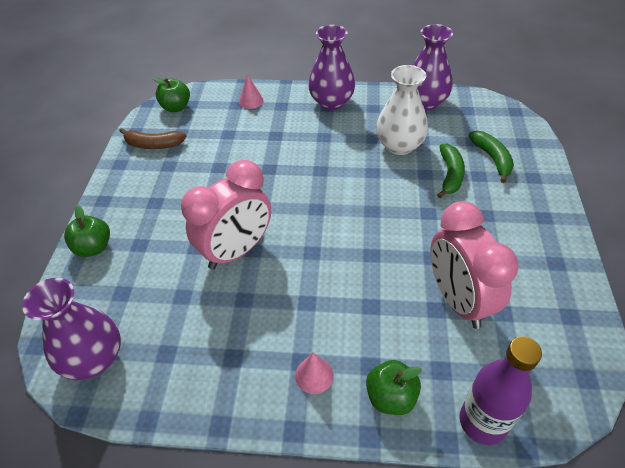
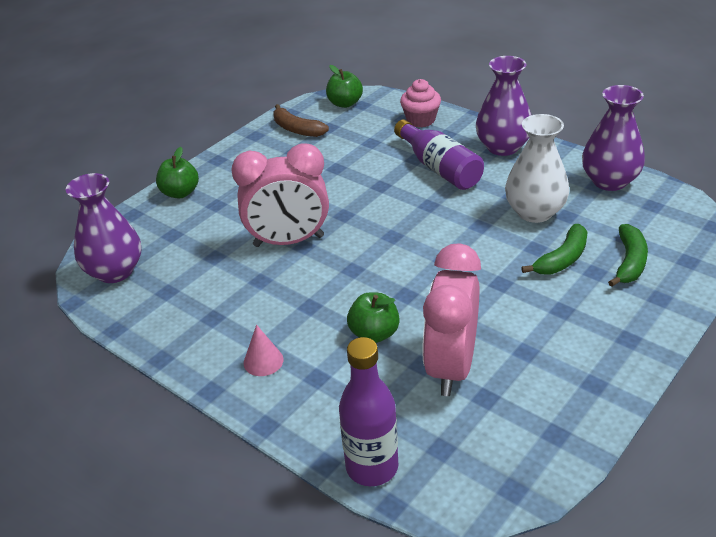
camera: 35 degrees right, 10 degrees down
(251, 101) = (420, 120): pink cone -> pink cupcake
(301, 136) = (439, 168): none -> purple bottle
(391, 397) = (311, 408): green apple -> green apple (374, 334)

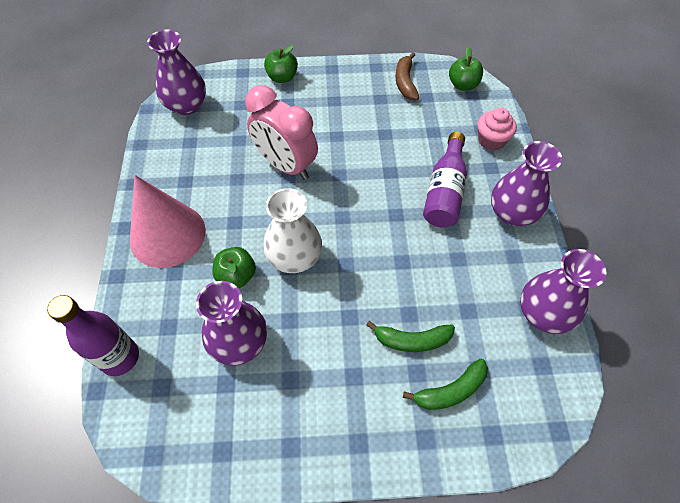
camera: 45 degrees right, 20 degrees up
(263, 361) = (167, 235): pink cone -> pink cone, size x2.49
(451, 367) = (239, 342): pink clock -> purple vase
(534, 212) = (451, 286): white vase -> white vase (294, 257)

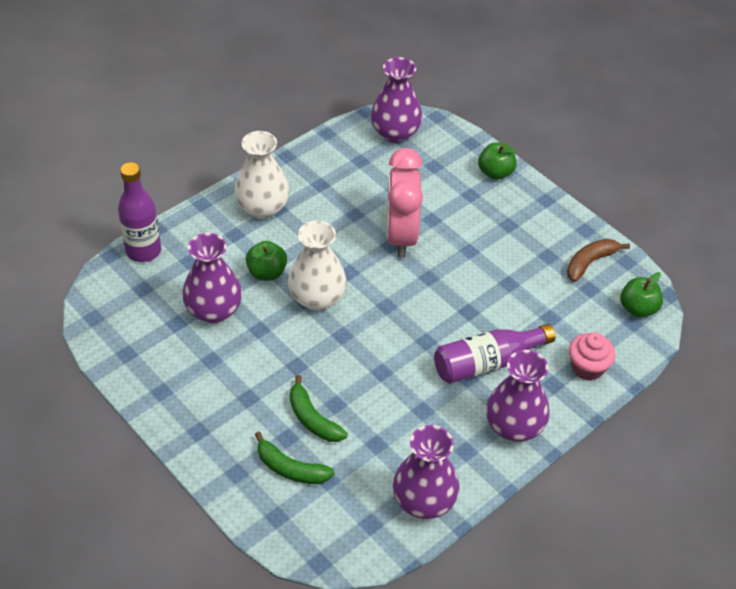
camera: 50 degrees right, 10 degrees down
(167, 235) = (262, 208): pink cone -> white vase

